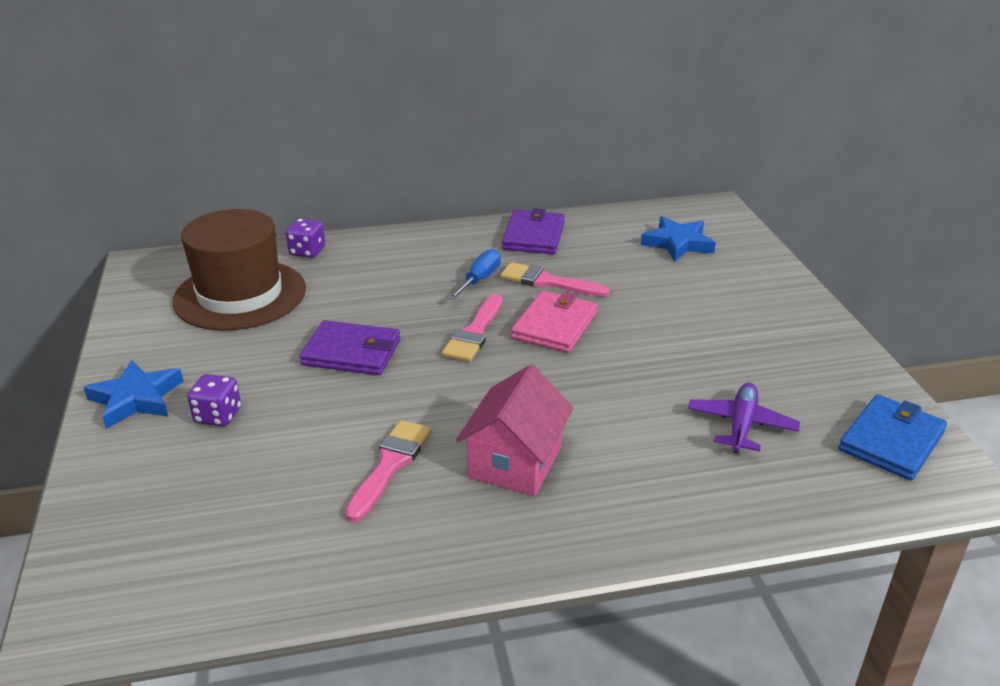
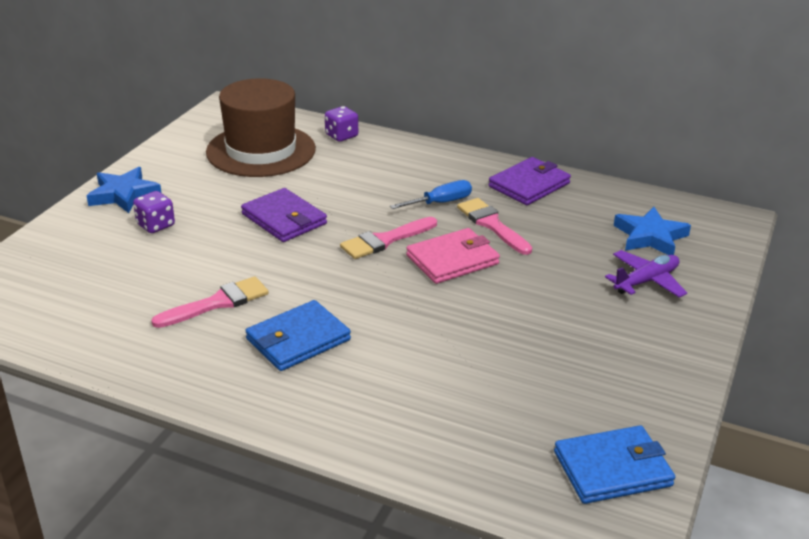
camera: 35 degrees right, 0 degrees up
(515, 462) = (298, 340): pink house -> blue wallet
(741, 425) = (499, 395): purple plane -> purple plane (646, 281)

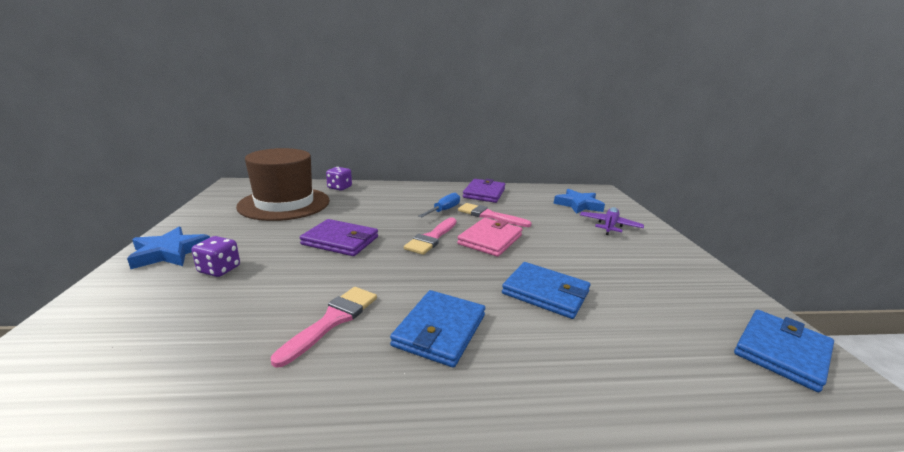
camera: 30 degrees left, 10 degrees down
(439, 338) = (545, 293): none -> blue wallet

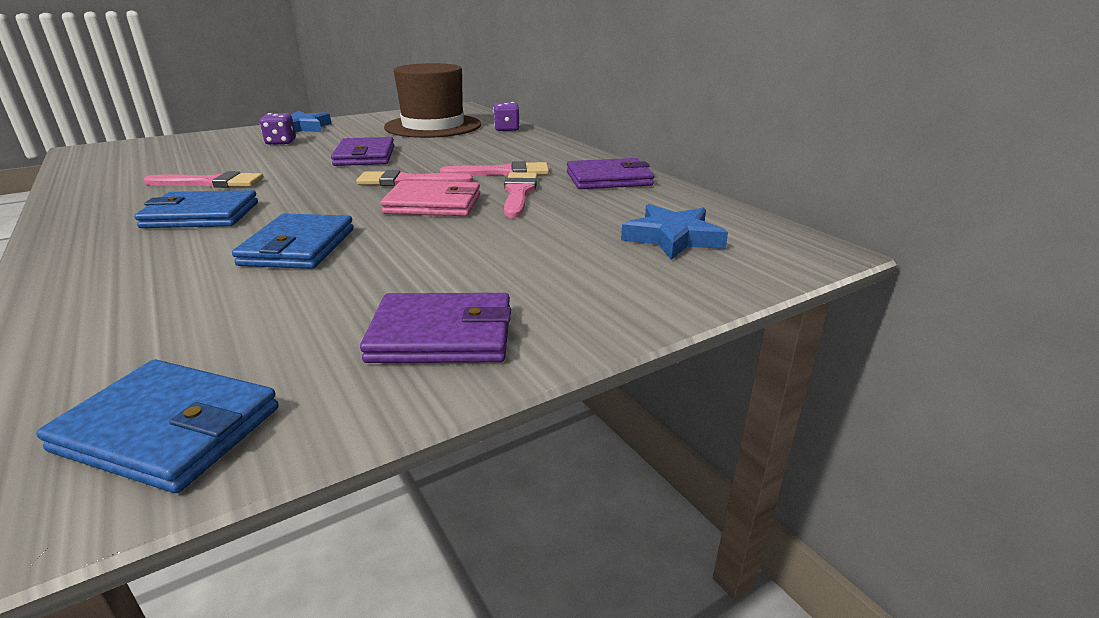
camera: 65 degrees right, 5 degrees up
(444, 210) = (503, 172): blue screwdriver -> pink brush
(609, 226) = (597, 269): purple plane -> none
(676, 270) = (442, 335): none -> purple wallet

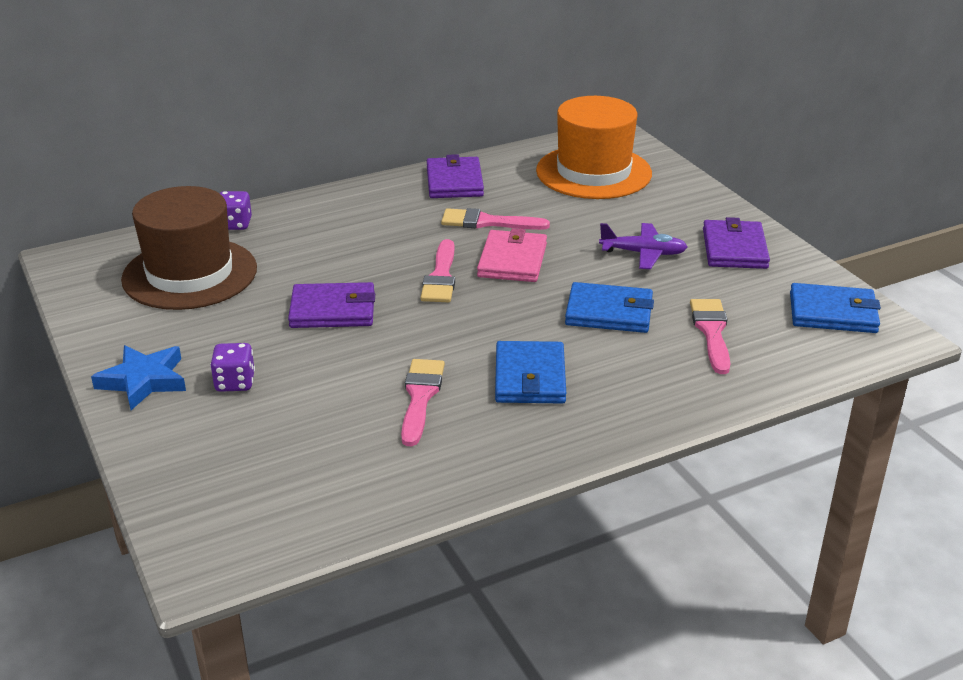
camera: 85 degrees left, 5 degrees up
(169, 429) = (833, 313): blue wallet -> blue wallet turned 75 degrees clockwise
(437, 266) = (643, 253): none -> purple plane
(503, 172) = (422, 228): pink brush -> pink brush (711, 332)
(672, 238) = (593, 172): blue star -> orange hat

